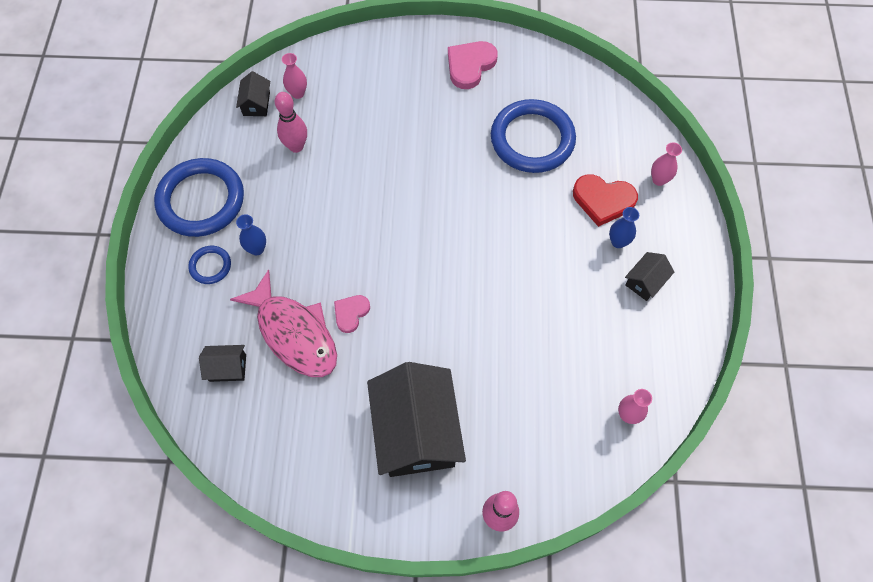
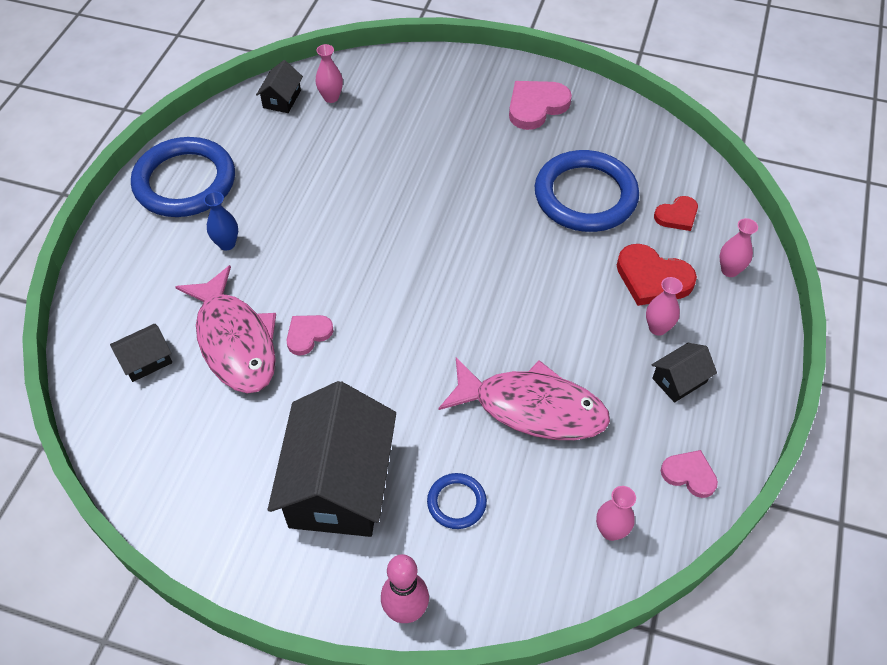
camera: 15 degrees right, 10 degrees down
(210, 266) = (169, 250): blue ring -> blue ring (456, 502)
(227, 368) = (146, 360): black house -> black house turned 45 degrees counterclockwise
(296, 146) = (310, 149): pink bowling pin -> none
(543, 332) = (532, 408): none -> pink fish
(607, 141) = (677, 215): none -> red heart
(618, 242) = (657, 328): blue vase -> pink vase
(672, 356) = (689, 474): none -> pink heart

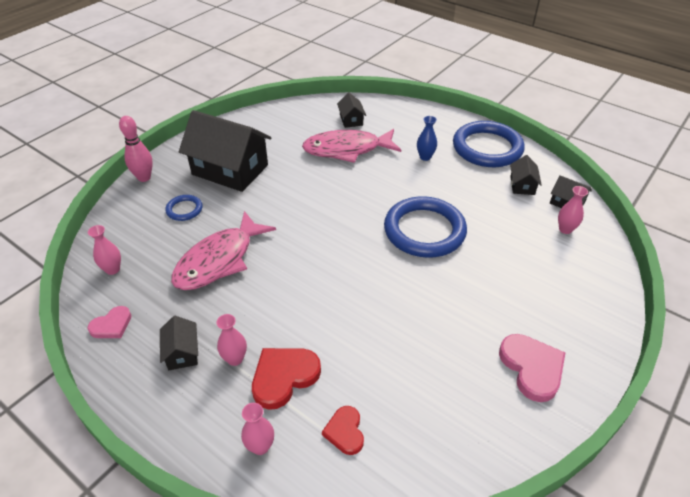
camera: 110 degrees right, 10 degrees down
(260, 139) = (522, 185): none -> black house
(308, 335) = (336, 176): pink heart -> none
(585, 196) = (398, 364): blue ring -> blue ring (424, 230)

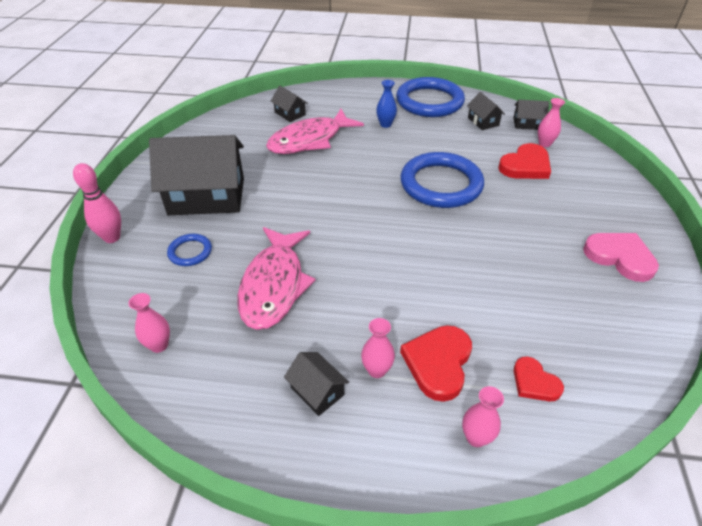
camera: 30 degrees left, 0 degrees up
(112, 325) = (211, 403): pink heart -> none
(523, 244) = (525, 166): none -> red heart

